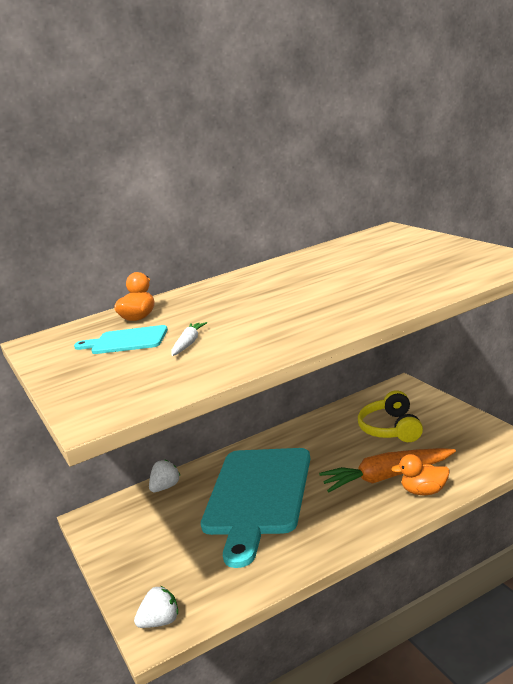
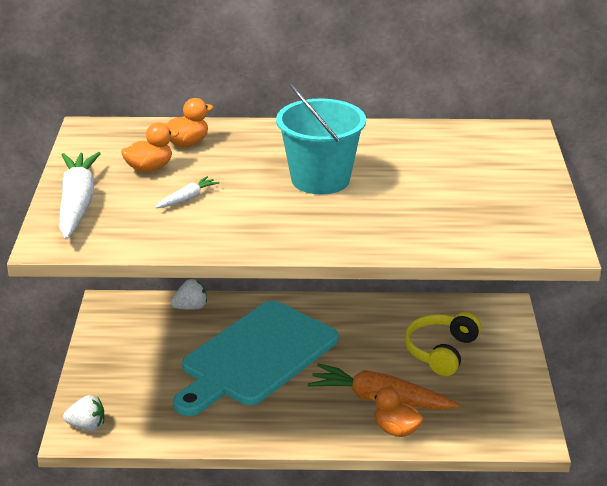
camera: 25 degrees right, 10 degrees up
(87, 384) = (77, 204): none -> white carrot
(126, 341) = (149, 168): turquoise cutting board -> orange duck
(283, 295) = (320, 179): none -> turquoise bucket

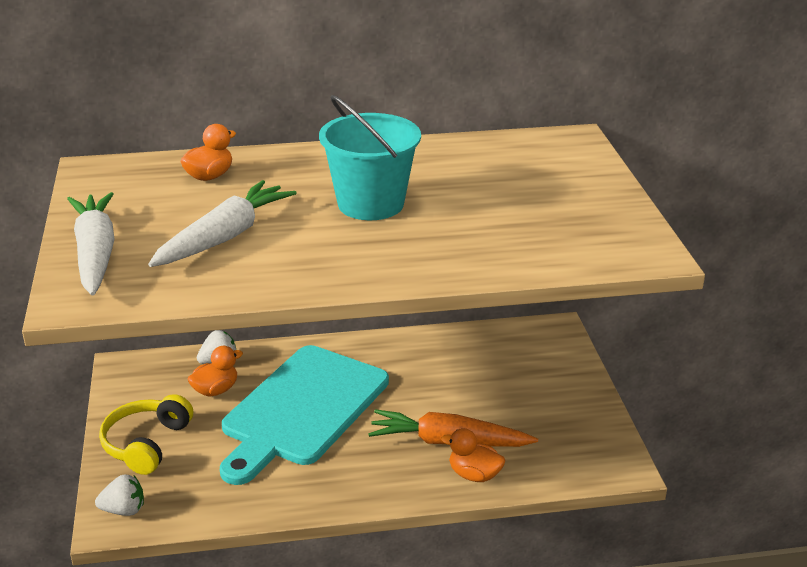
camera: 10 degrees left, 0 degrees up
(149, 168) = (172, 207): orange duck -> orange duck (215, 390)
(187, 198) = (224, 237): white carrot -> white carrot, size x2.14
(441, 351) = (501, 382): yellow headphones -> yellow headphones (146, 444)

